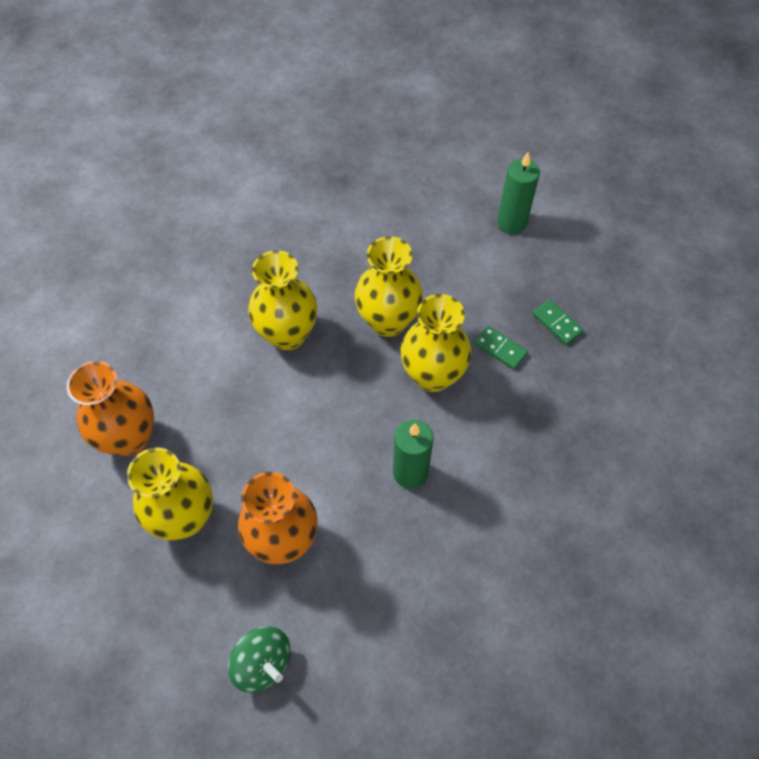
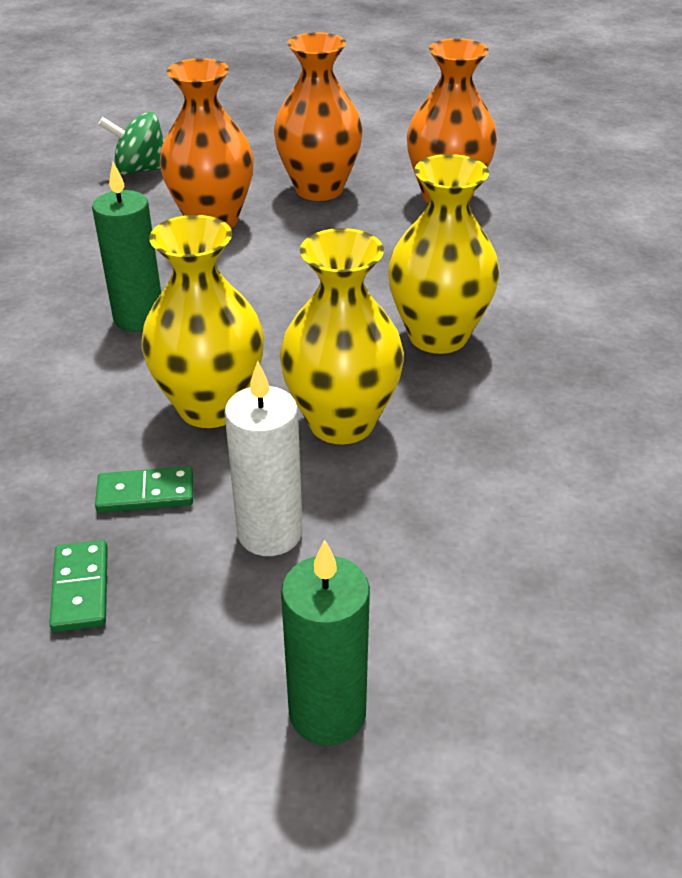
camera: 135 degrees right, 20 degrees down
(185, 517) = (319, 189): yellow vase -> orange vase
(469, 293) = (270, 533): none -> white candle
(557, 323) = (81, 588): green domino -> green domino turned 75 degrees clockwise

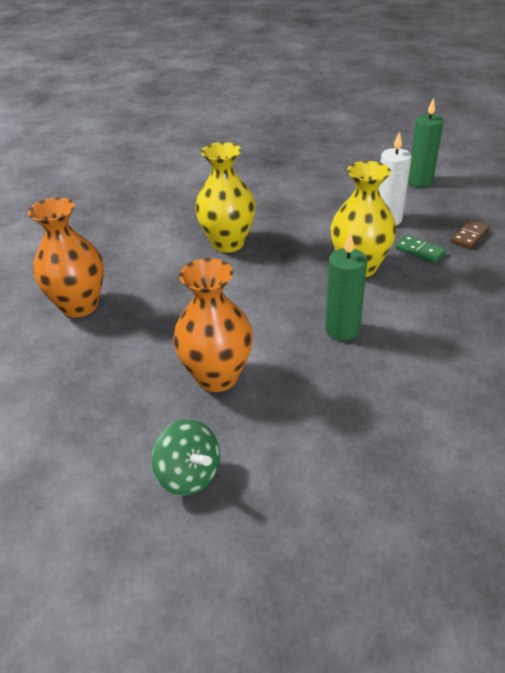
camera: 130 degrees left, 0 degrees up
(81, 588) = (469, 236): green domino -> brown domino
(319, 189) = (122, 359): orange vase -> none
(341, 422) = (316, 235): yellow vase -> none

